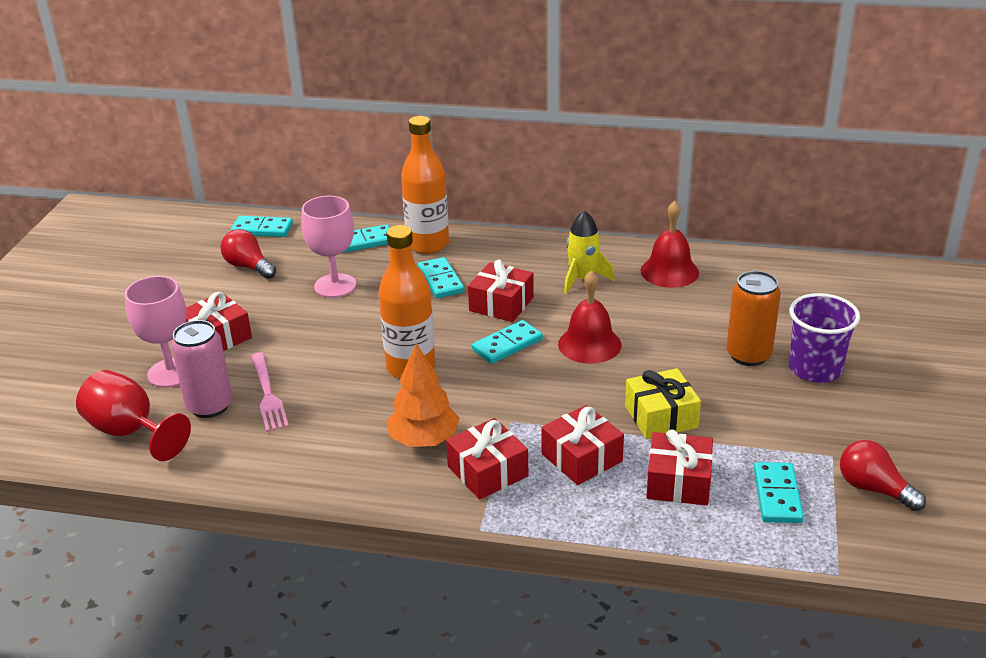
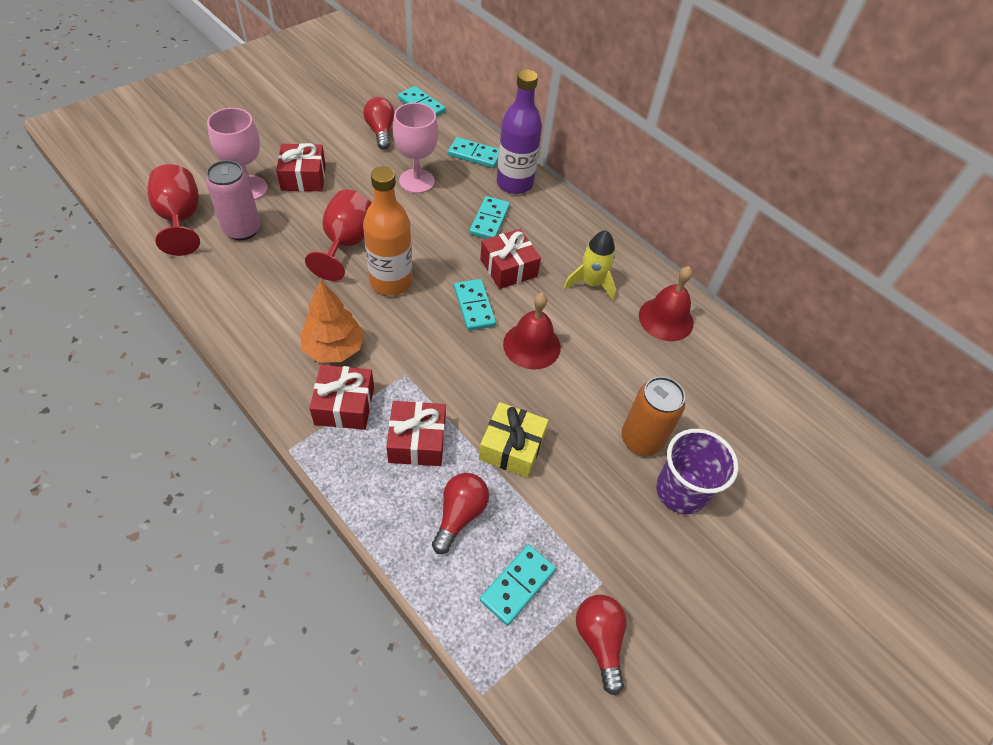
camera: 30 degrees right, 20 degrees up
(268, 395) = (283, 244): pink fork -> none
(330, 363) = (346, 243): none -> red goblet
(428, 244) = (514, 183): orange bottle -> purple bottle
(507, 345) = (474, 306): turquoise domino -> turquoise domino turned 75 degrees clockwise
(678, 482) = (459, 515): red gift -> red light bulb

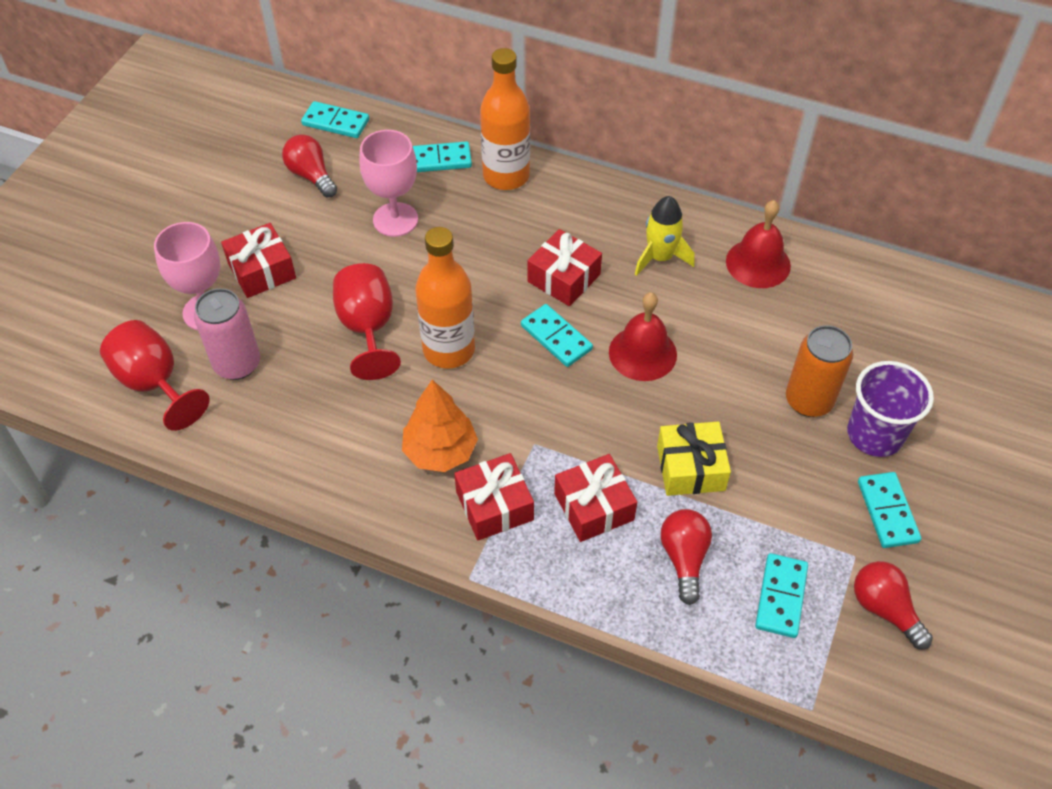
camera: 20 degrees left, 0 degrees up
(489, 220) = (507, 232): turquoise domino -> turquoise domino (887, 511)
(514, 183) = (506, 176): purple bottle -> orange bottle

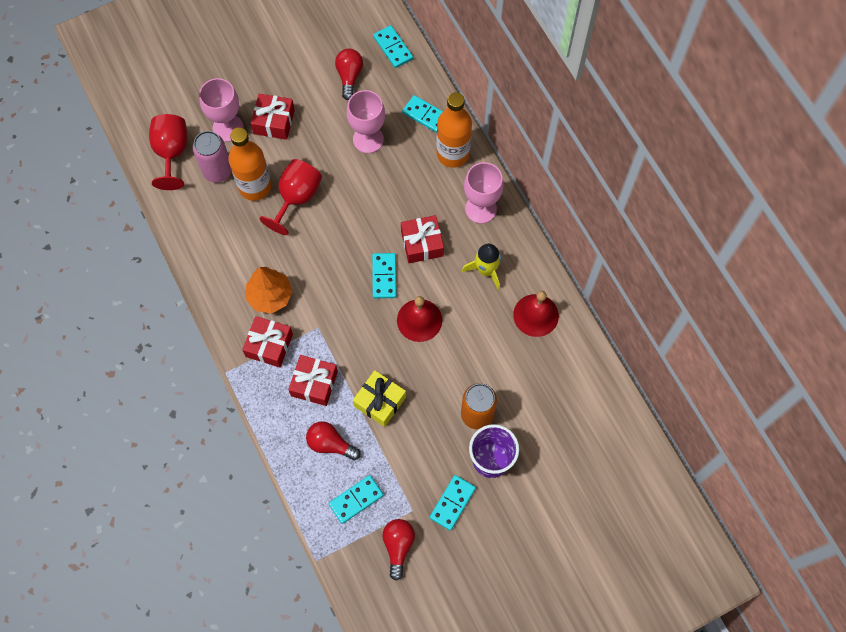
camera: 40 degrees right, 15 degrees up
(449, 350) = (324, 242): orange bottle -> orange bottle (255, 186)
(591, 206) = (481, 209): none -> pink goblet
(684, 558) = (330, 444): red light bulb -> red light bulb turned 105 degrees counterclockwise

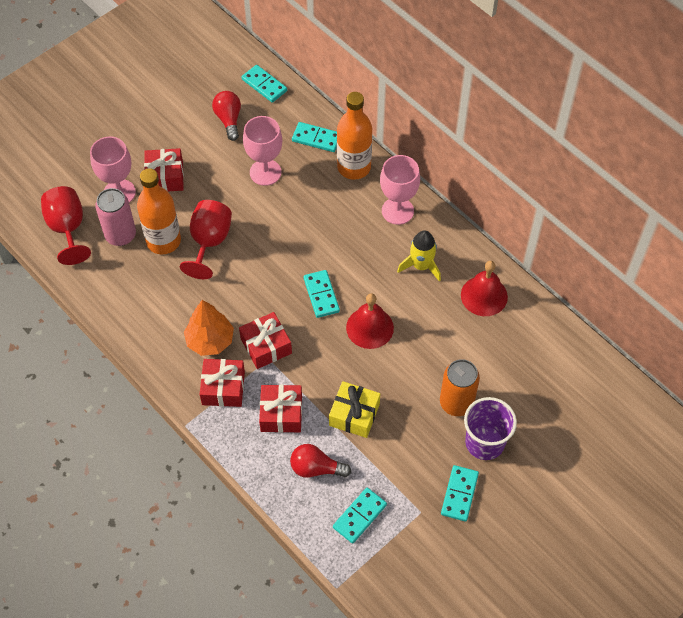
camera: 15 degrees left, 10 degrees down
(398, 546) = (417, 551): red light bulb -> none
(422, 243) = (349, 256): red gift -> red gift (266, 346)

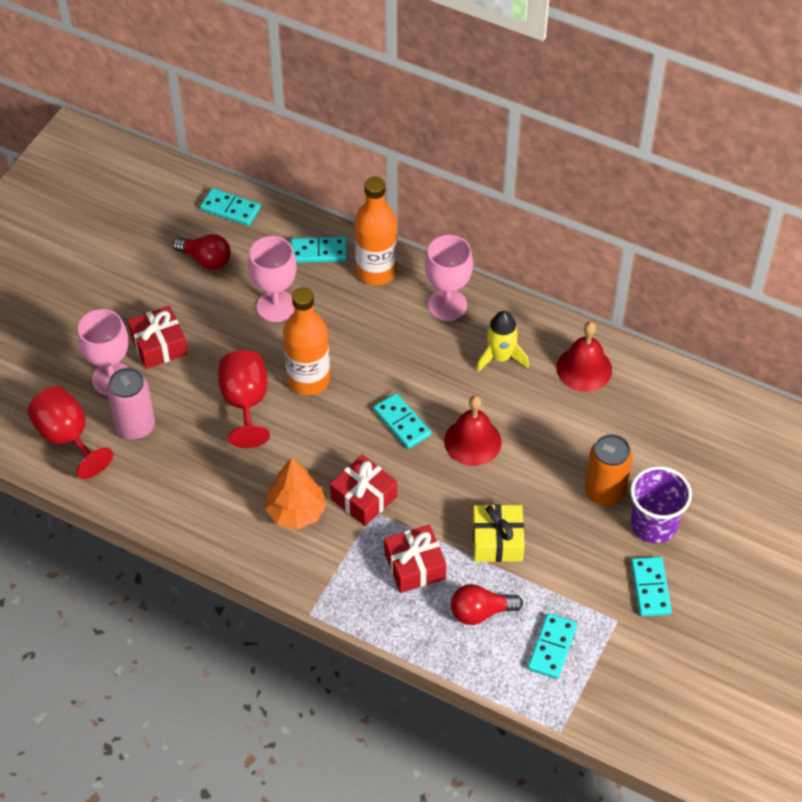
camera: 20 degrees left, 5 degrees down
(163, 241) = (190, 418): orange bottle -> orange bottle (308, 380)
(223, 388) = (335, 559): red gift -> none
(229, 120) = (206, 259): red light bulb -> red light bulb turned 150 degrees clockwise

